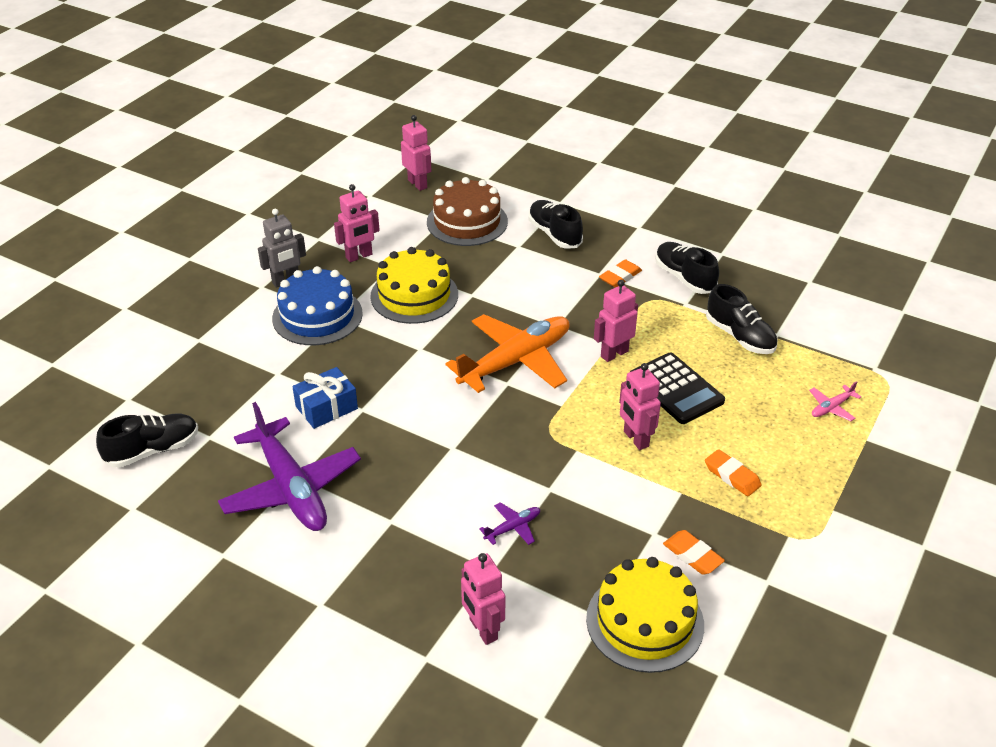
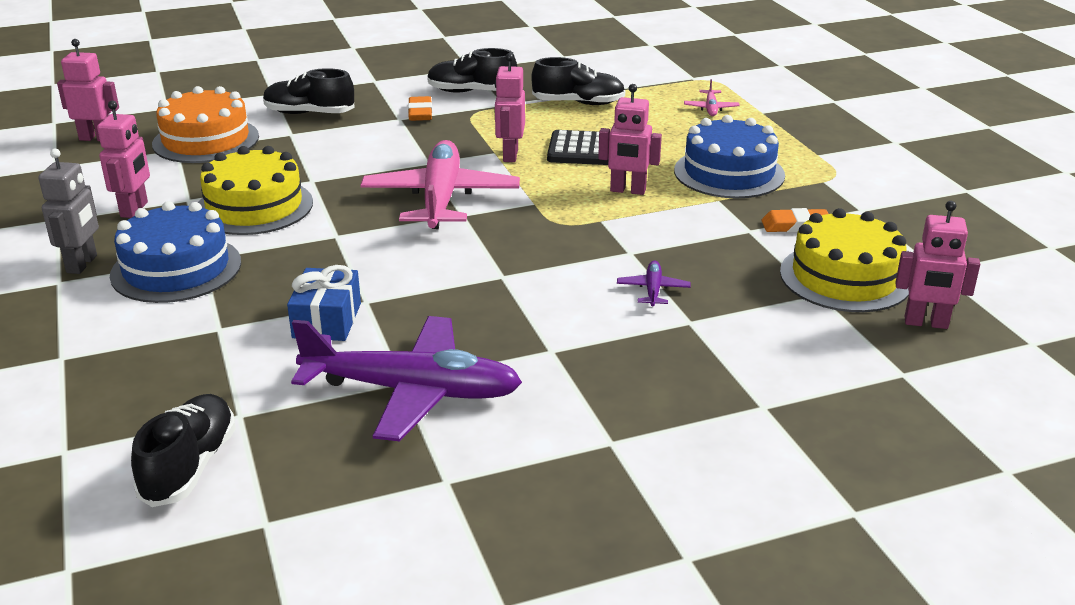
camera: 50 degrees left, 10 degrees down
(467, 222) = (206, 140): brown cake -> orange cake
(483, 629) = (762, 359): pink robot -> pink robot (926, 323)
(515, 361) = (441, 199): orange plane -> pink plane
(732, 476) = (729, 173): orange eraser -> blue cake

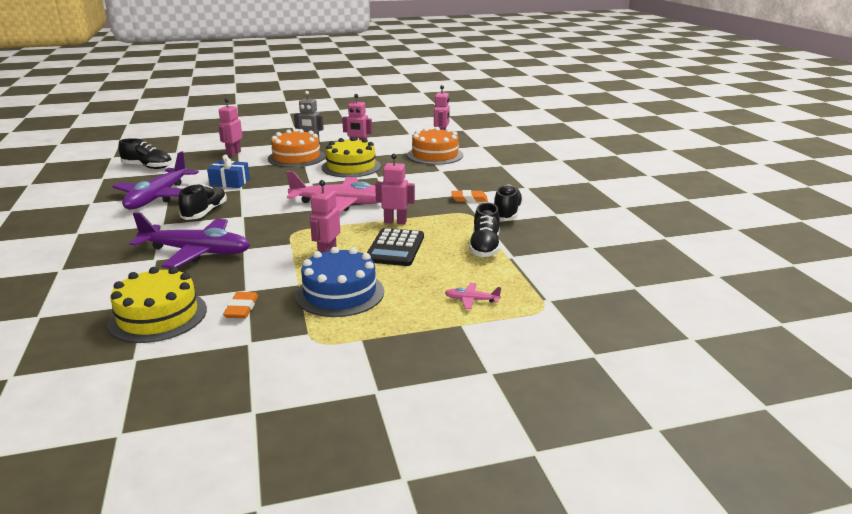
camera: 95 degrees right, 5 degrees down
(176, 269) = (296, 157): blue cake -> orange cake
(309, 113) = (470, 173): black shoe -> black shoe (205, 212)
(653, 290) = (196, 252): purple plane -> purple plane, size x2.46
(926, 323) = (77, 336): pink robot -> pink robot (233, 153)

